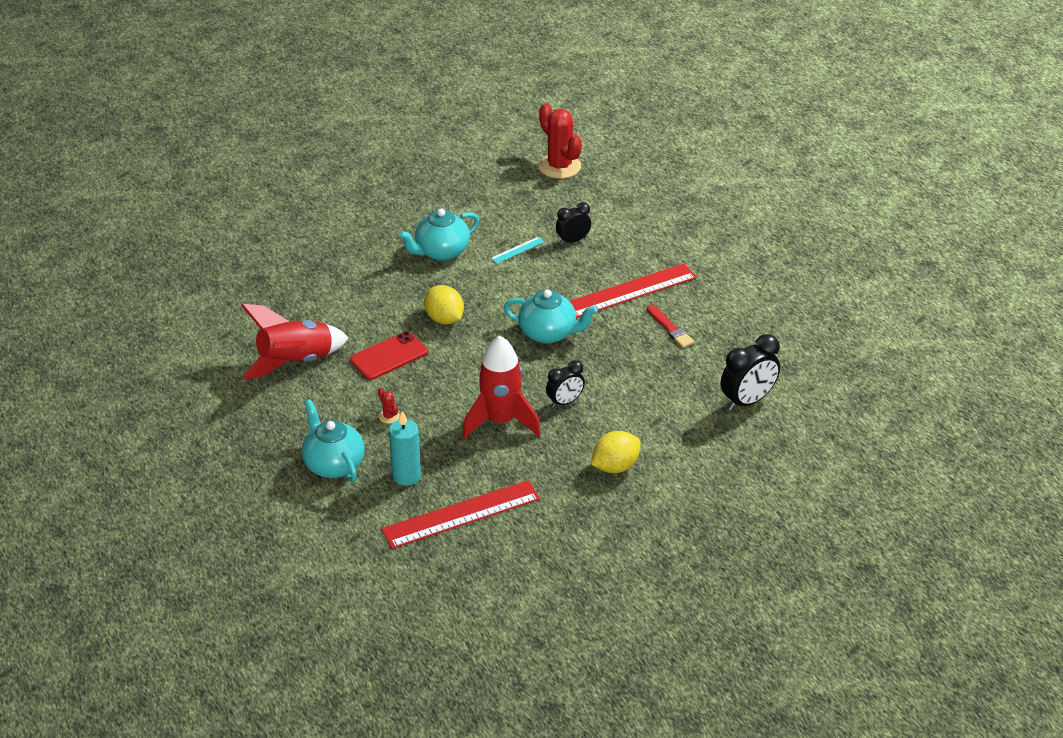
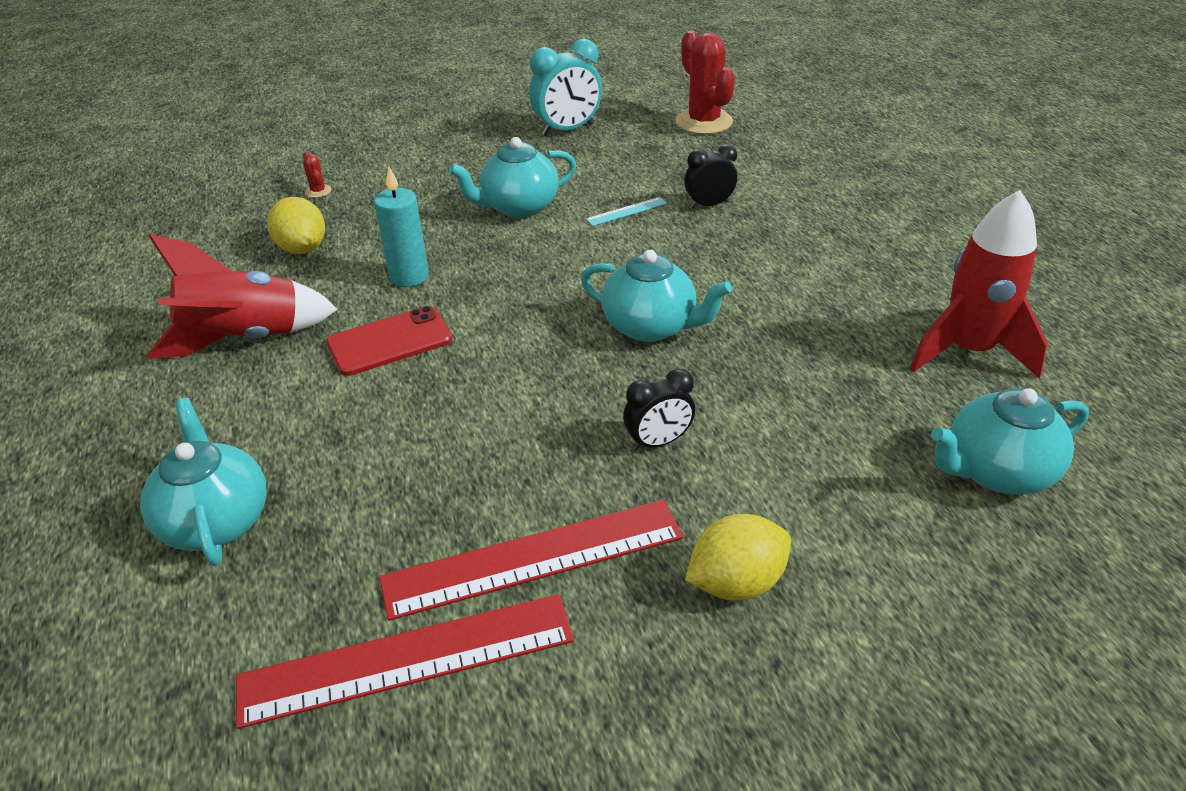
camera: 10 degrees right, 0 degrees up
(389, 416) = (350, 440): red cactus -> red cactus (318, 191)
(406, 476) = (334, 558): turquoise candle -> turquoise candle (409, 276)
(444, 319) = (494, 294): yellow lemon -> yellow lemon (302, 249)
(458, 180) = (567, 130): none -> turquoise clock
(501, 421) = (537, 467): red rocket -> red rocket (968, 351)
(630, 291) = (788, 275): red ruler -> red ruler (533, 558)
(670, 328) = (851, 334): red brush -> none
(747, 401) = (996, 471): black clock -> turquoise teapot

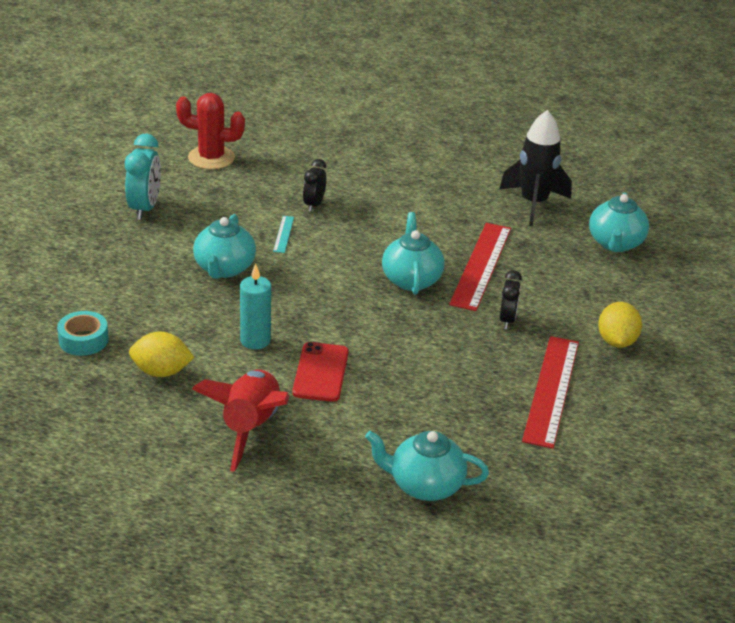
camera: 60 degrees left, 5 degrees down
(318, 191) = (83, 340): red cactus -> turquoise tape
(407, 659) = (581, 451): red ruler -> red ruler (481, 265)
(651, 326) = (411, 279): turquoise teapot -> turquoise teapot turned 60 degrees counterclockwise
(968, 351) = (533, 203): red rocket -> black rocket

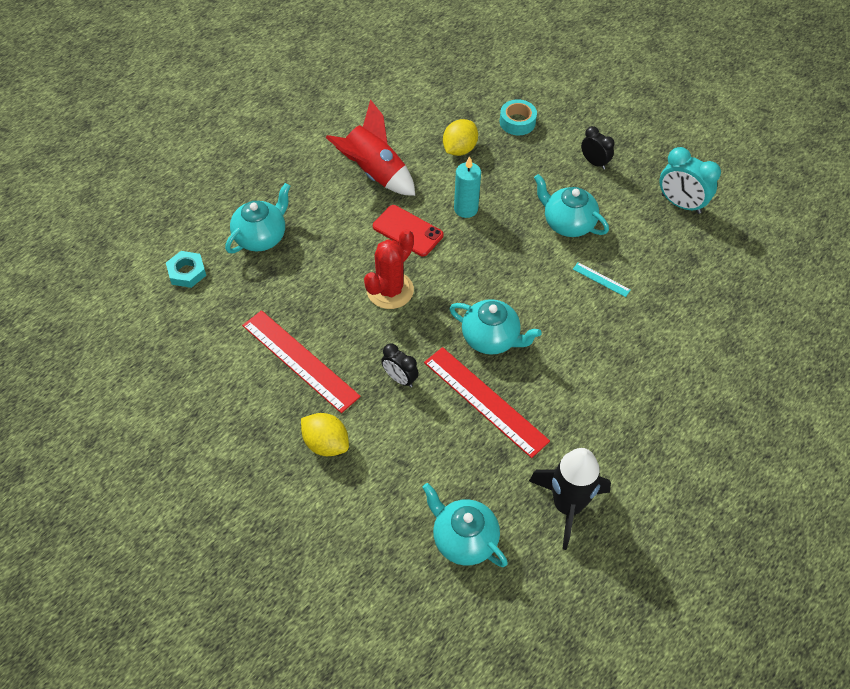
camera: 120 degrees right, 20 degrees up
(211, 158) = (753, 276): red cactus -> red cactus (390, 290)
(314, 205) = (640, 320): black clock -> black clock (594, 162)
(528, 528) = (187, 272): none -> turquoise nut

